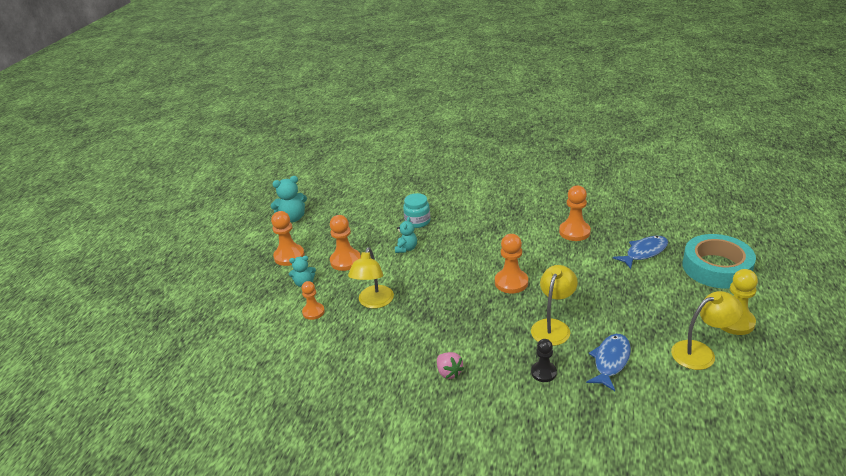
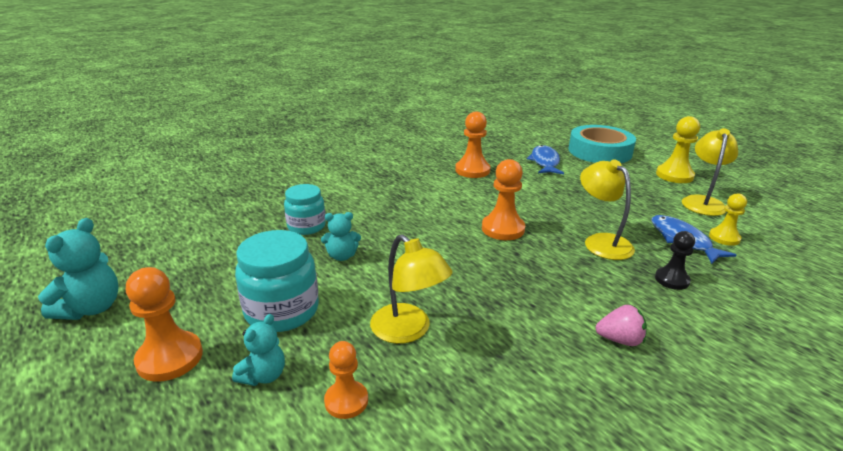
camera: 55 degrees left, 5 degrees down
(345, 261) = (282, 311): orange pawn -> turquoise jar
(406, 248) = (342, 256): turquoise teddy bear -> turquoise teddy bear turned 120 degrees clockwise
(646, 380) = (724, 238): none -> yellow pawn

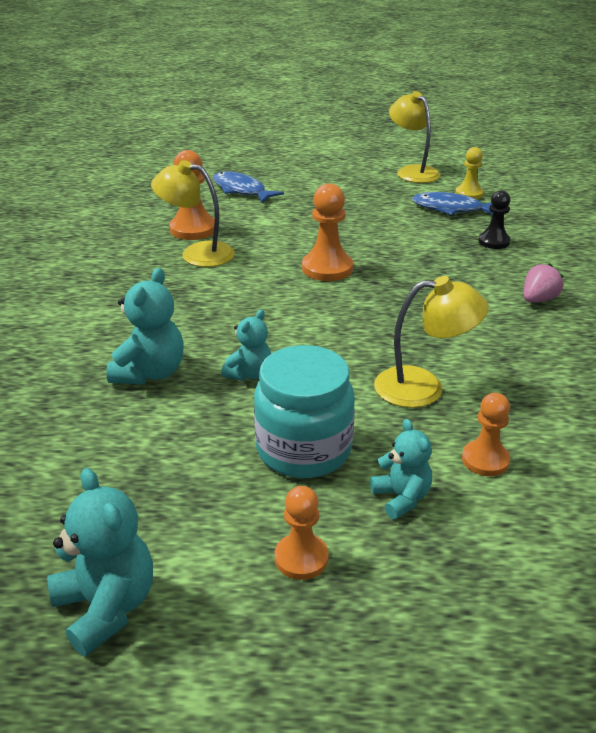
camera: 50 degrees left, 5 degrees up
(170, 358) = (301, 558): orange pawn -> orange pawn, size x0.65
(306, 226) = (150, 373): turquoise jar -> turquoise teddy bear
(599, 151) = (266, 159): turquoise tape -> none
(601, 242) = (410, 238): yellow lamp -> yellow lamp (197, 253)
(674, 175) = (358, 157): yellow pawn -> none

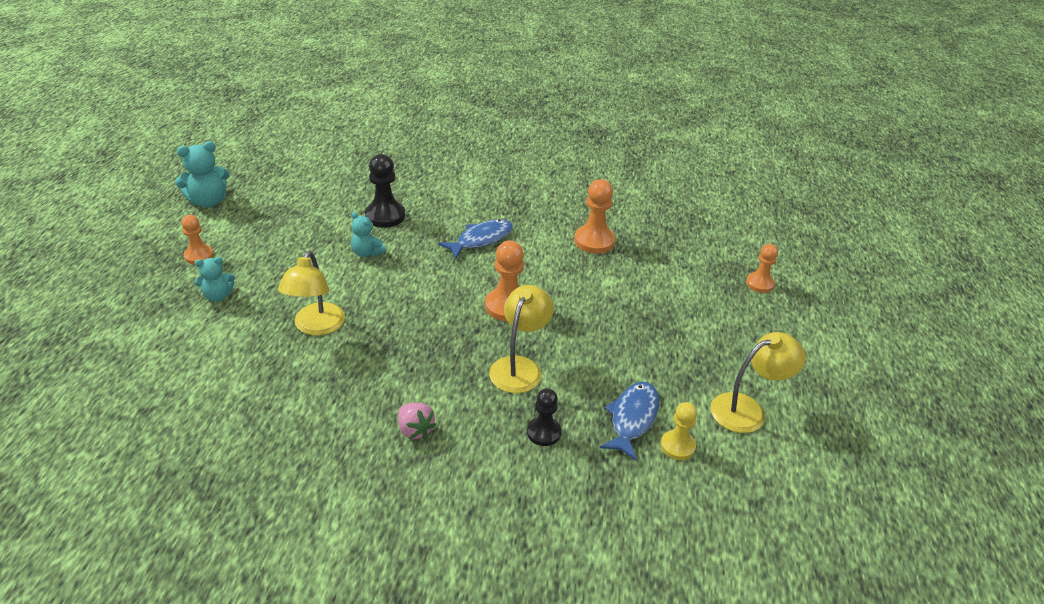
camera: 95 degrees right, 5 degrees up
(150, 373) = (385, 216): turquoise teddy bear -> black pawn
(197, 253) = (547, 241): yellow lamp -> yellow lamp (519, 367)
(241, 190) = (682, 273): blue fish -> blue fish (481, 239)
(304, 450) = (280, 266): turquoise jar -> none
(485, 460) = (228, 337): orange pawn -> orange pawn (759, 284)

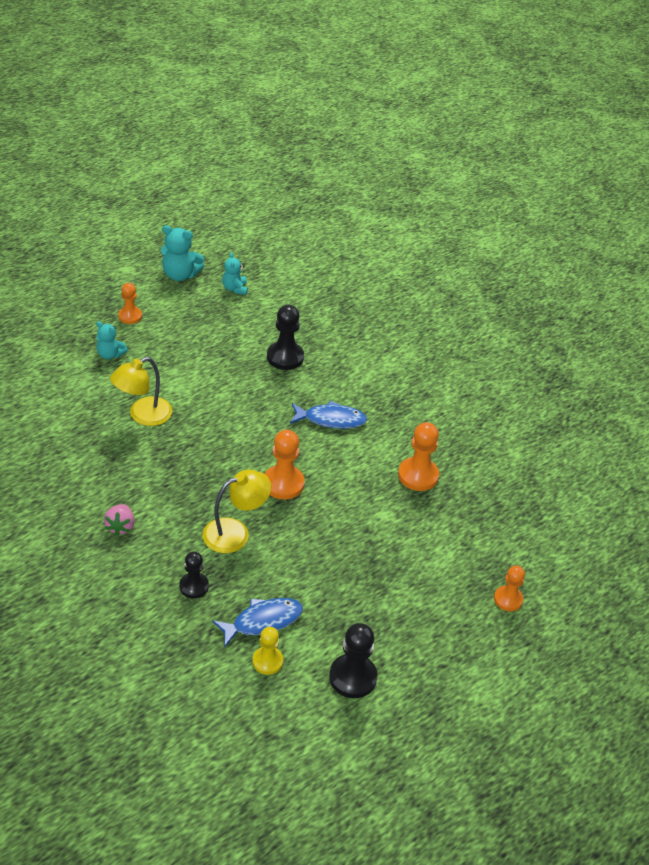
camera: 40 degrees right, 5 degrees up
(367, 253) = (237, 380): turquoise teddy bear -> turquoise teddy bear (235, 289)
(747, 409) = (352, 677): yellow lamp -> black pawn

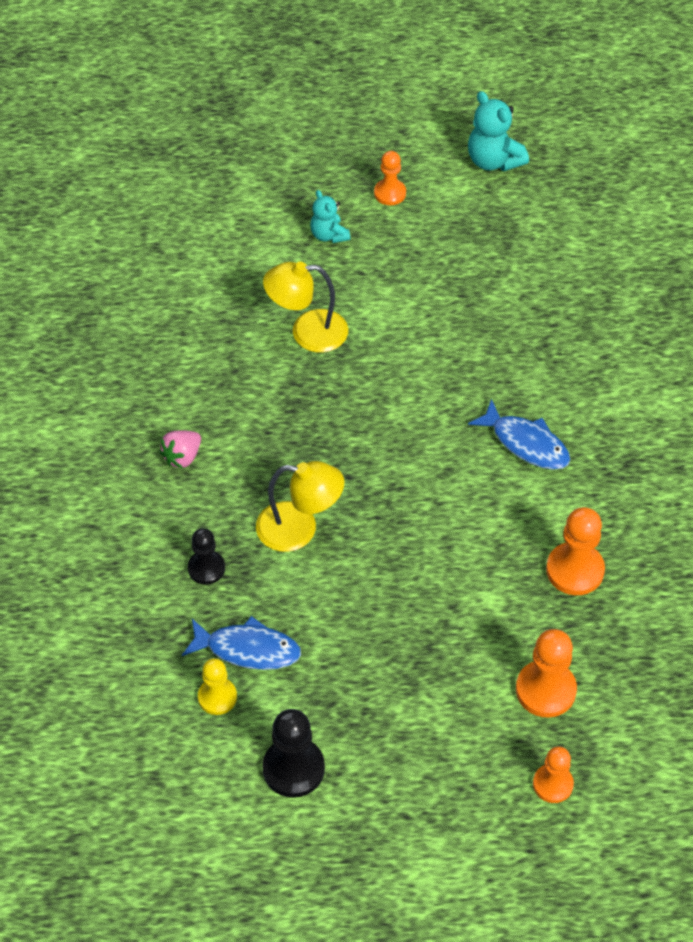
camera: 40 degrees right, 10 degrees up
(235, 289) = (547, 209): turquoise teddy bear -> none
(283, 483) = (401, 497): orange pawn -> orange pawn (545, 690)
(285, 357) = (536, 332): black pawn -> none

